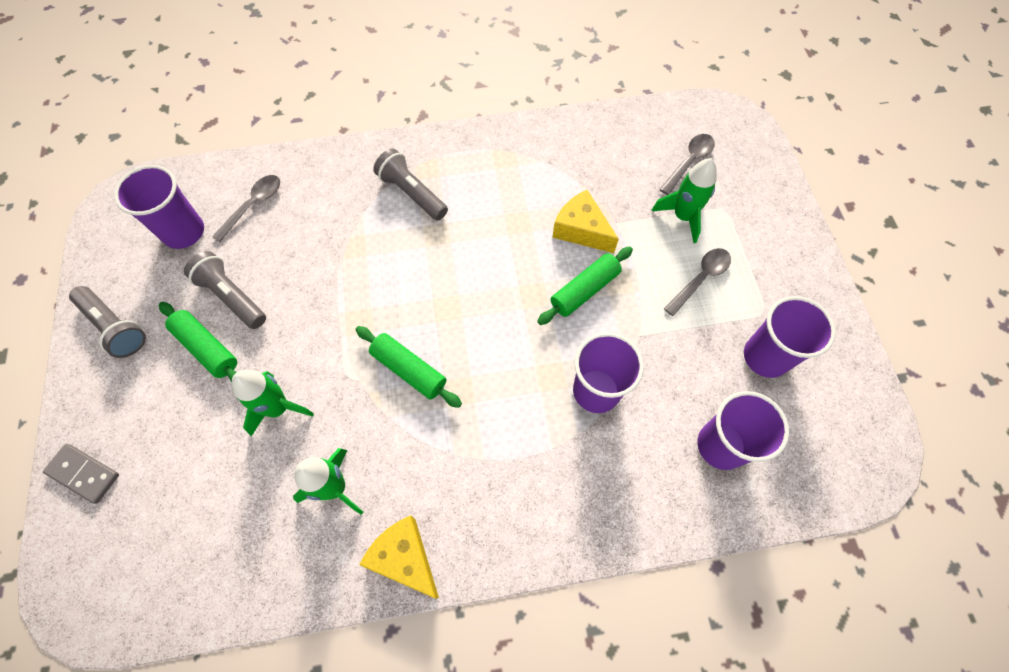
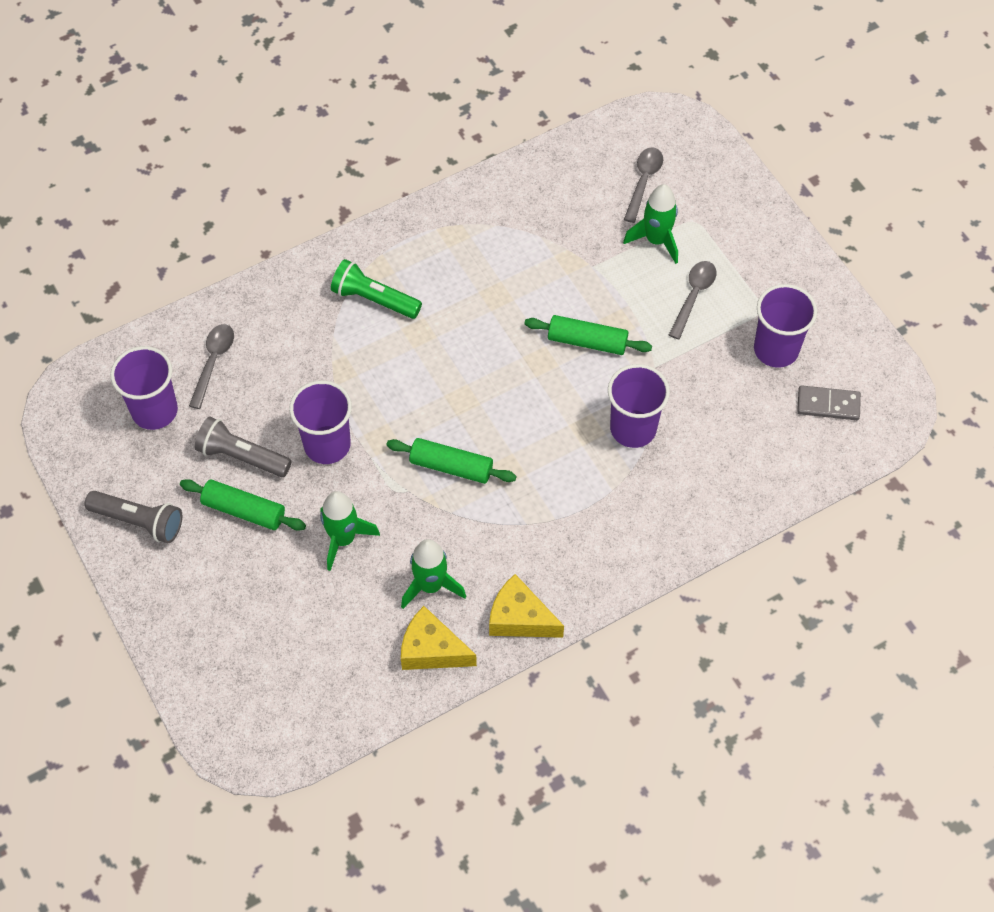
camera: 20 degrees left, 5 degrees down
(83, 474) = (189, 653): grey domino -> grey domino (828, 405)
(412, 193) = (374, 299): grey flashlight -> green flashlight
(581, 230) = (562, 284): yellow cheese -> yellow cheese (432, 650)
(584, 290) = (587, 341): green rolling pin -> green rolling pin turned 75 degrees clockwise
(721, 445) = (760, 439): purple cup -> purple cup (327, 445)

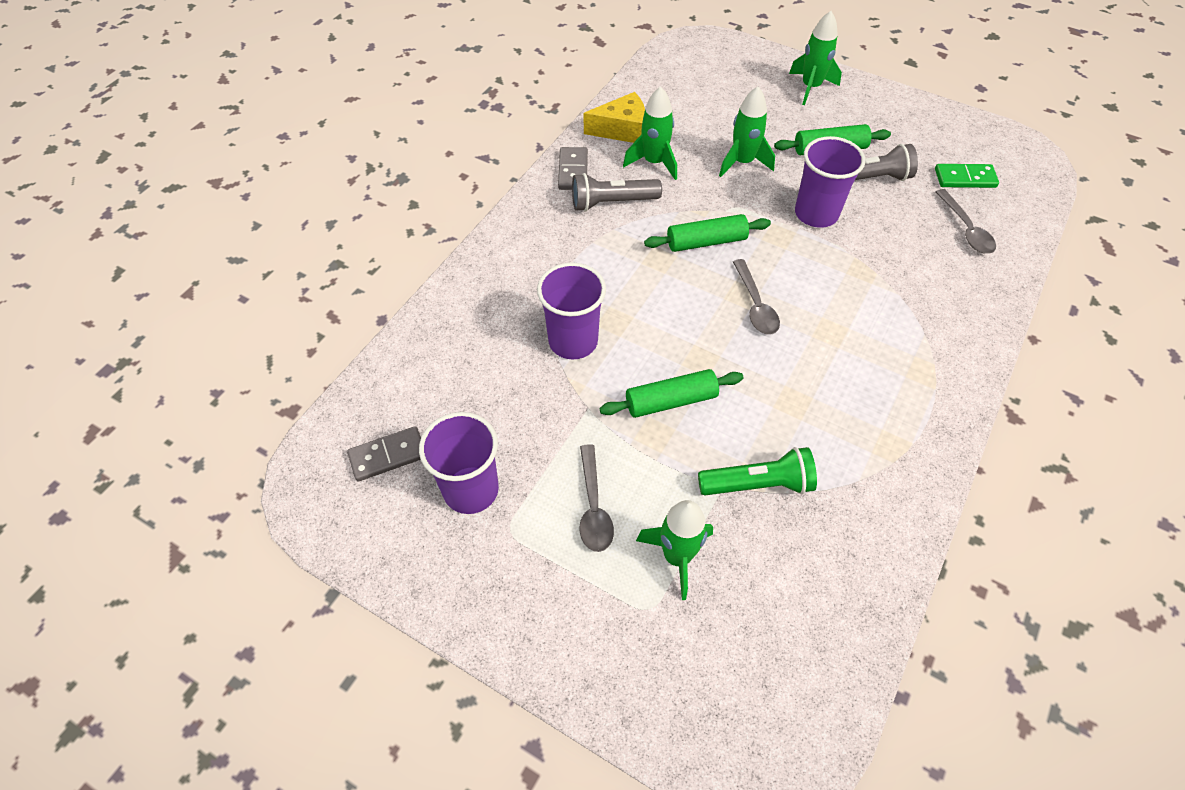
camera: 150 degrees right, 5 degrees down
(139, 521) = (891, 114): grey flashlight -> grey flashlight (612, 202)
(154, 411) = (965, 178): purple cup -> green domino
(183, 603) = (810, 87): none -> green rocket
(374, 299) = (898, 342): green flashlight -> green flashlight (758, 484)
(520, 618) = (573, 171): yellow cheese -> grey domino
(643, 182) = (745, 634): grey spoon -> grey spoon (755, 305)

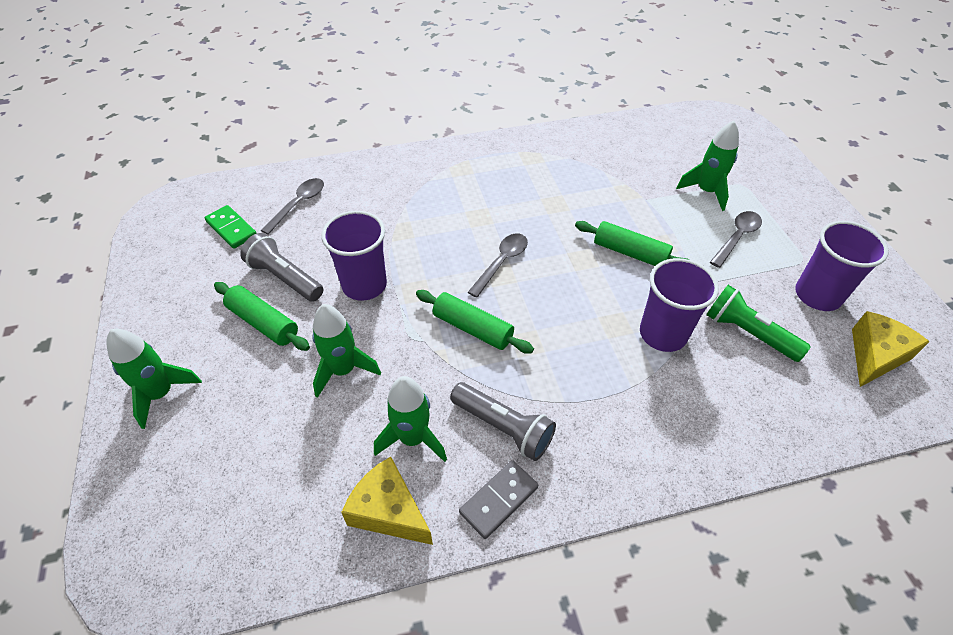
camera: 135 degrees left, 5 degrees down
(388, 455) = (875, 356): grey domino -> yellow cheese
(758, 484) = (625, 188): green flashlight -> green flashlight (748, 333)

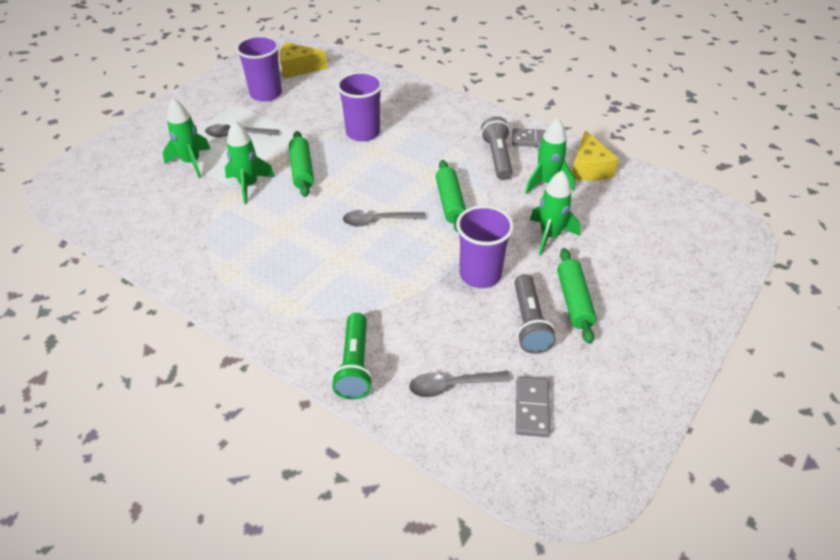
camera: 130 degrees left, 5 degrees down
(161, 394) = (677, 304): green rocket -> green rocket (249, 185)
(231, 229) = (532, 408): green domino -> grey domino
(748, 333) = (326, 107): green flashlight -> green flashlight (354, 365)

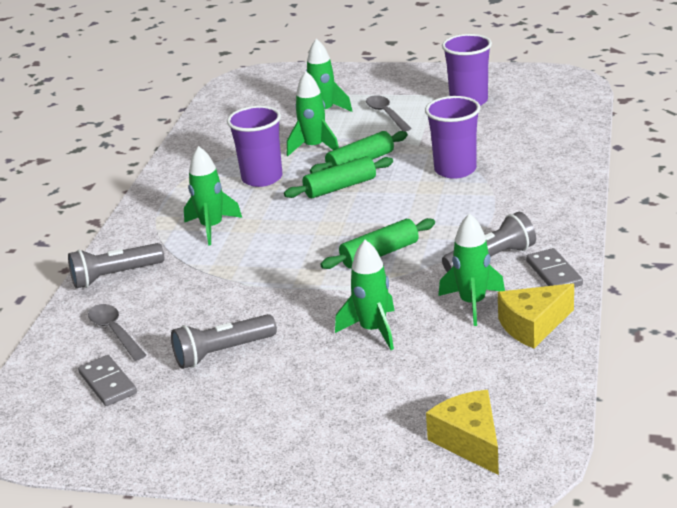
camera: 70 degrees right, 15 degrees down
(298, 68) = (535, 99): yellow cheese -> yellow cheese (470, 441)
(326, 280) = (212, 228): none -> green rocket
(354, 365) = (115, 276): green flashlight -> grey flashlight
(378, 221) = (315, 225): grey spoon -> none
(480, 274) = (276, 304): purple cup -> purple cup (262, 178)
(532, 408) = (108, 383): grey domino -> grey domino turned 75 degrees clockwise
(574, 301) = (274, 372): green rolling pin -> green rolling pin (340, 187)

